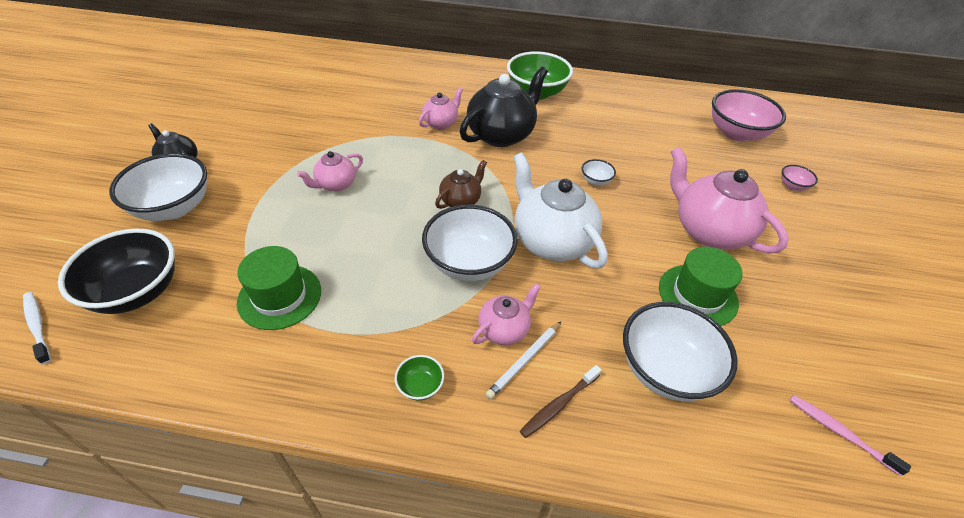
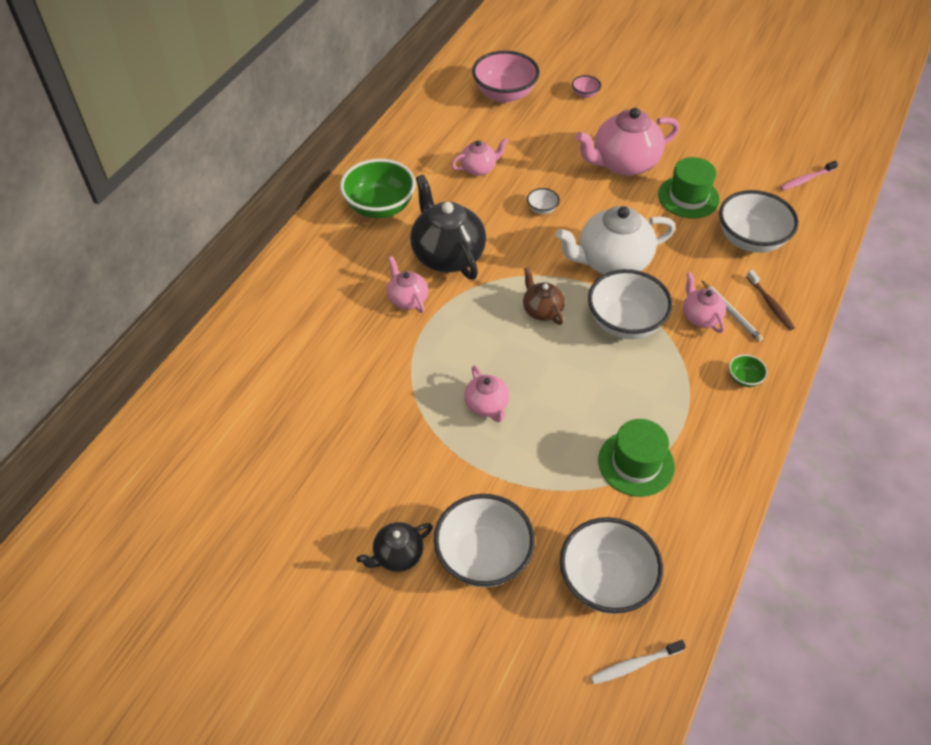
camera: 70 degrees left, 5 degrees up
(137, 292) = (606, 581): black bowl -> white bowl
(621, 134) = (479, 168): none -> pink teapot

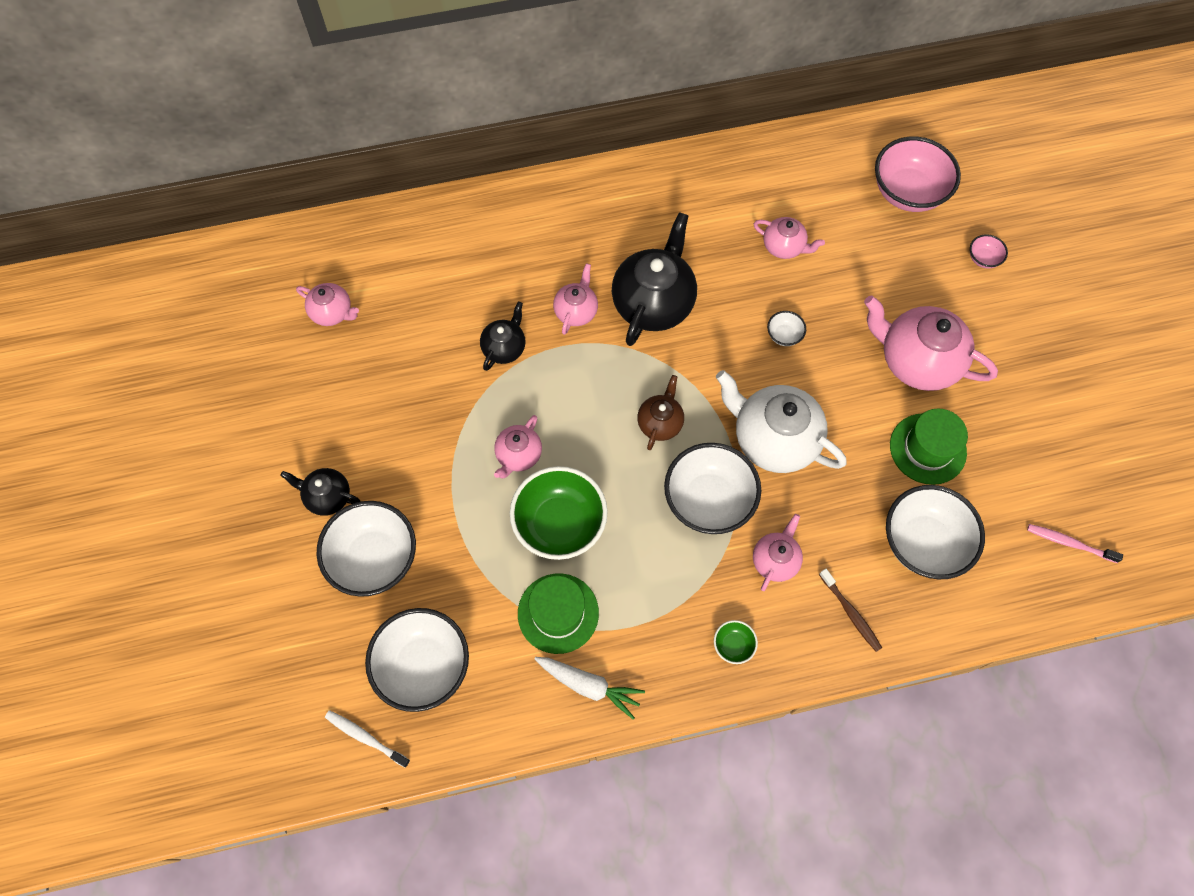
camera: 50 degrees right, 15 degrees up
(239, 446) = (332, 312): none -> pink teapot
(380, 207) = (659, 209): green bowl -> green bowl (559, 524)
(391, 357) = (504, 348): none -> black teapot
(709, 481) = (589, 685): none -> white carrot
(731, 312) = (806, 584): white pencil -> none
(770, 304) = (850, 613): brown toothbrush -> brown toothbrush turned 60 degrees counterclockwise

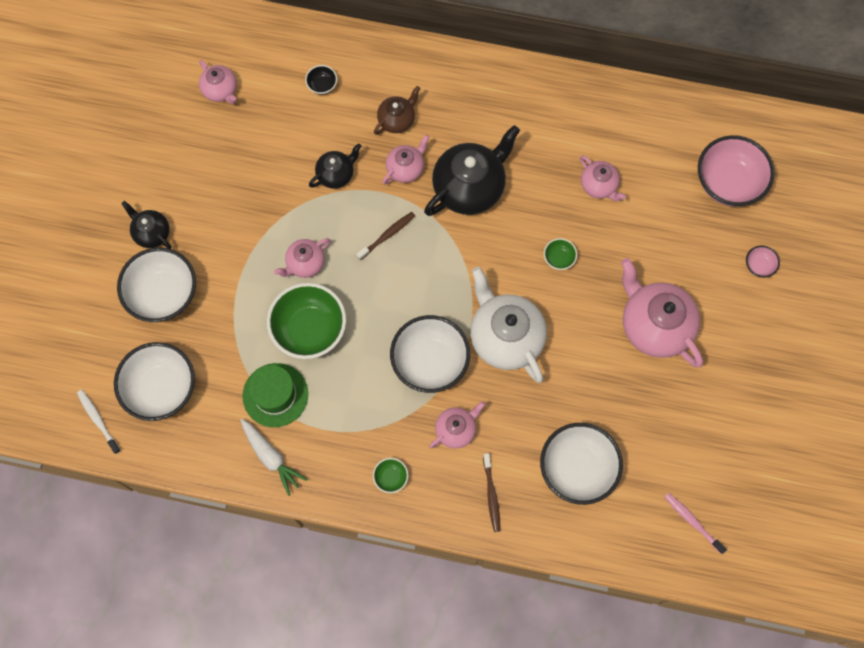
camera: 25 degrees right, 5 degrees up
(442, 263) = (322, 85): none -> black bowl
(592, 387) = (387, 235): none -> brown toothbrush
(660, 423) = (424, 285): brown teapot -> brown teapot (397, 120)
(784, 335) = (559, 258): white bowl -> green bowl
(927, 449) = (622, 399): green hat -> none

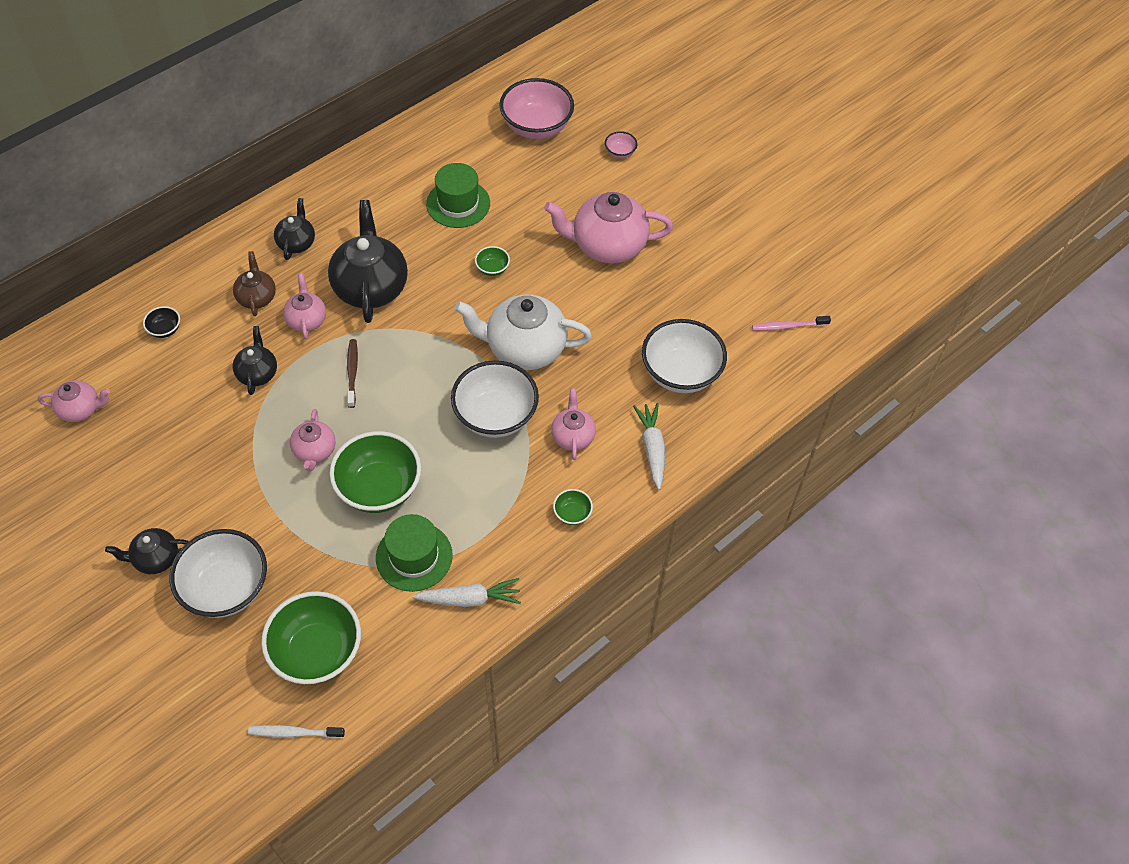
camera: 55 degrees left, 15 degrees down
(161, 388) = (317, 652): white bowl -> green bowl
(465, 105) = (297, 243): none -> black teapot
(491, 495) = (652, 448): brown toothbrush -> white carrot
(599, 186) = (458, 203): pink teapot -> green hat

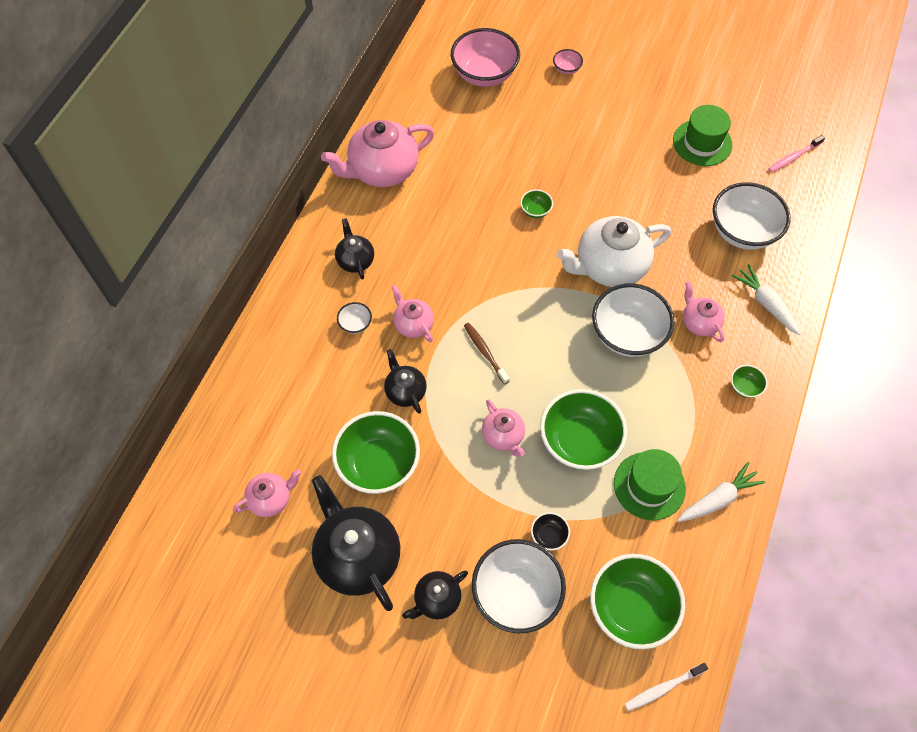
camera: 25 degrees left, 5 degrees up
(165, 329) = (295, 390): black bowl -> black bowl (549, 535)
(190, 423) = (378, 464): none -> green bowl
(257, 297) = (355, 324): brown teapot -> white bowl
(370, 287) = (447, 271): black teapot -> black teapot (357, 556)
(458, 203) = (467, 167): green hat -> green hat (702, 143)
(607, 245) = (612, 151): pink teapot -> pink teapot (382, 170)

